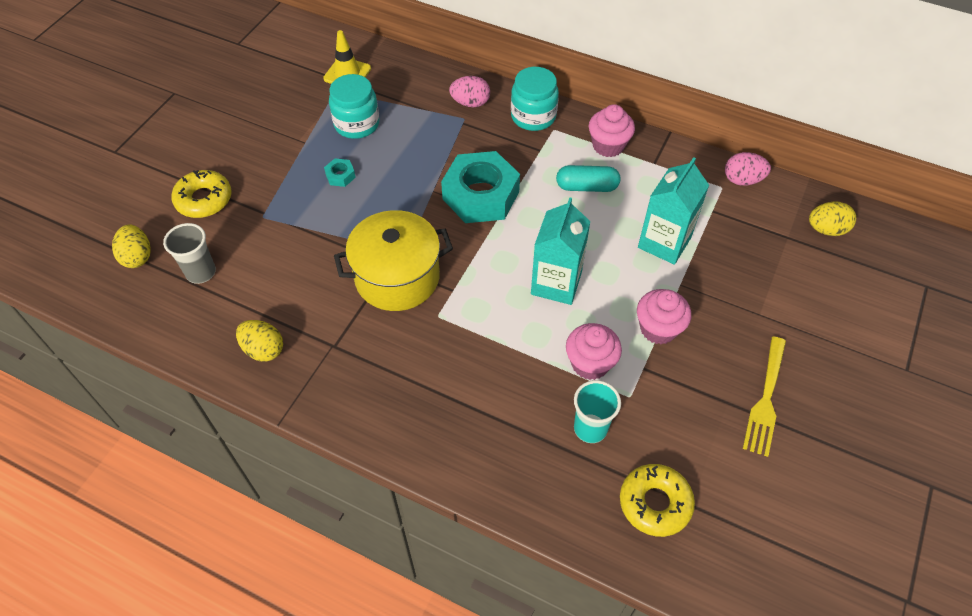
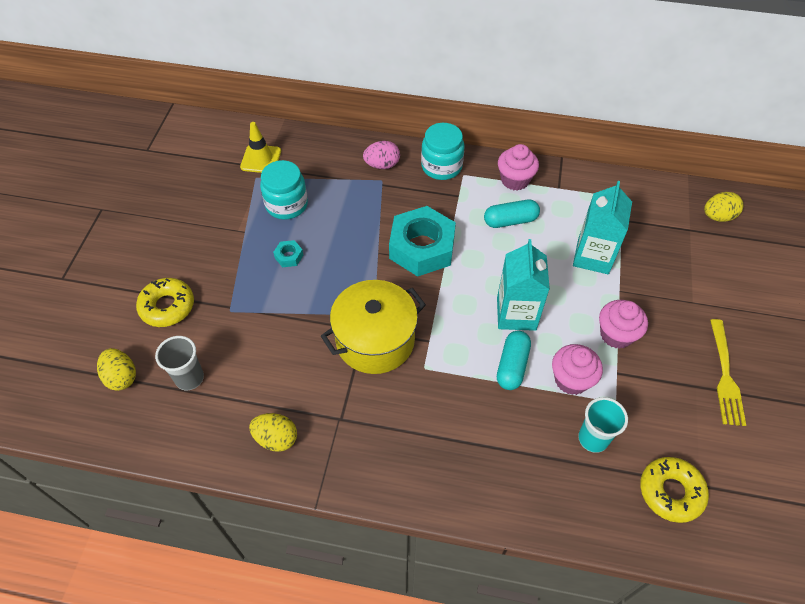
camera: 15 degrees left, 0 degrees up
(531, 335) = (512, 366): none -> turquoise capsule
(742, 180) = (636, 188): pink egg -> none

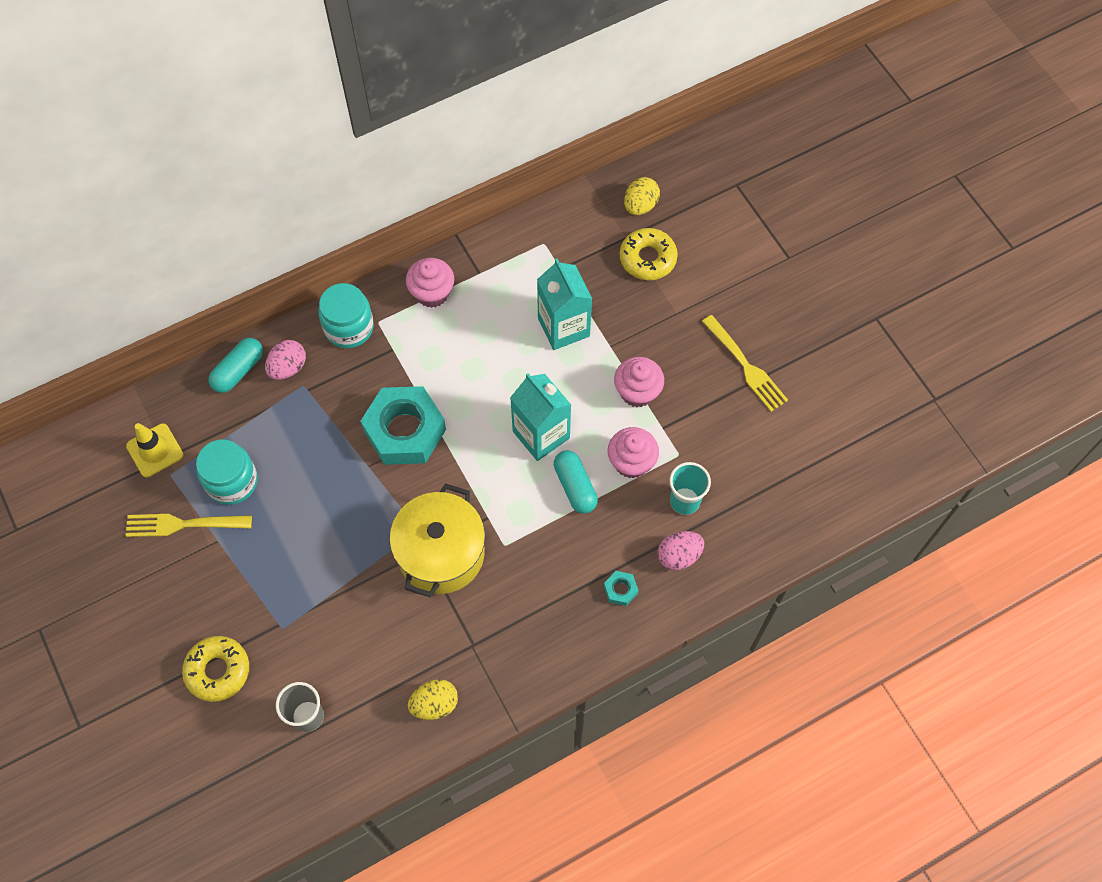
camera: 40 degrees left, 10 degrees up
(121, 377) = (243, 765): yellow egg -> none
(236, 209) = (184, 524): none -> yellow fork
(289, 256) = (286, 533): turquoise nut -> turquoise nut (620, 590)
(510, 221) = (463, 342): turquoise capsule -> turquoise capsule (238, 371)
(554, 476) = (679, 556): none -> pink egg
(671, 492) = (770, 500): yellow donut -> yellow donut (647, 258)

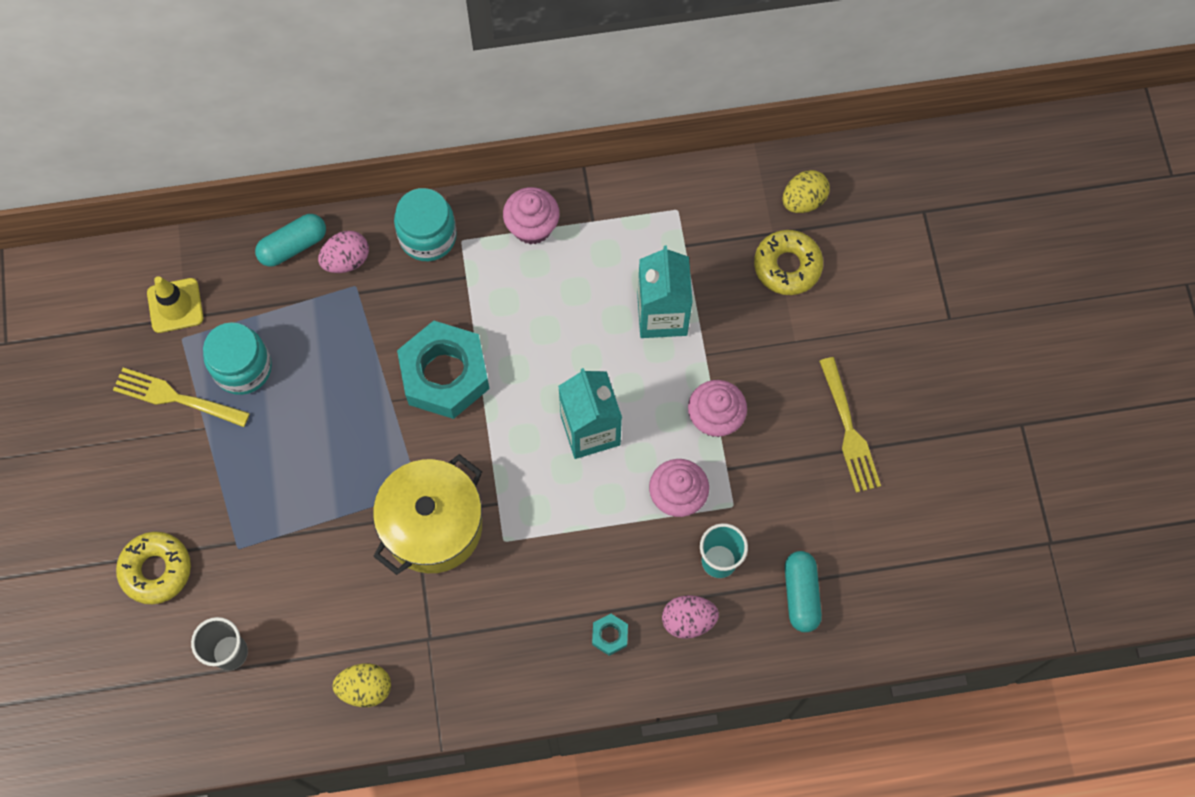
camera: 20 degrees right, 5 degrees up
(575, 486) = (605, 502): turquoise capsule -> turquoise capsule (801, 594)

